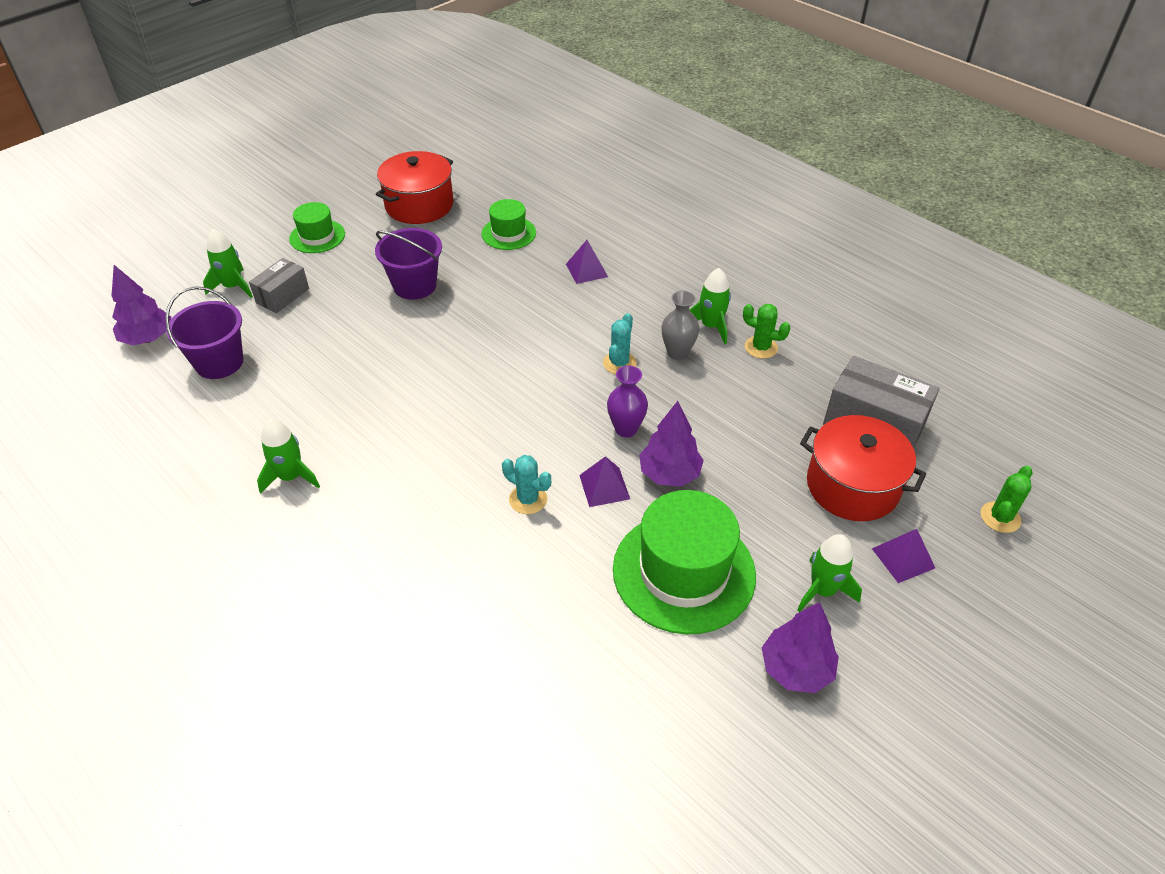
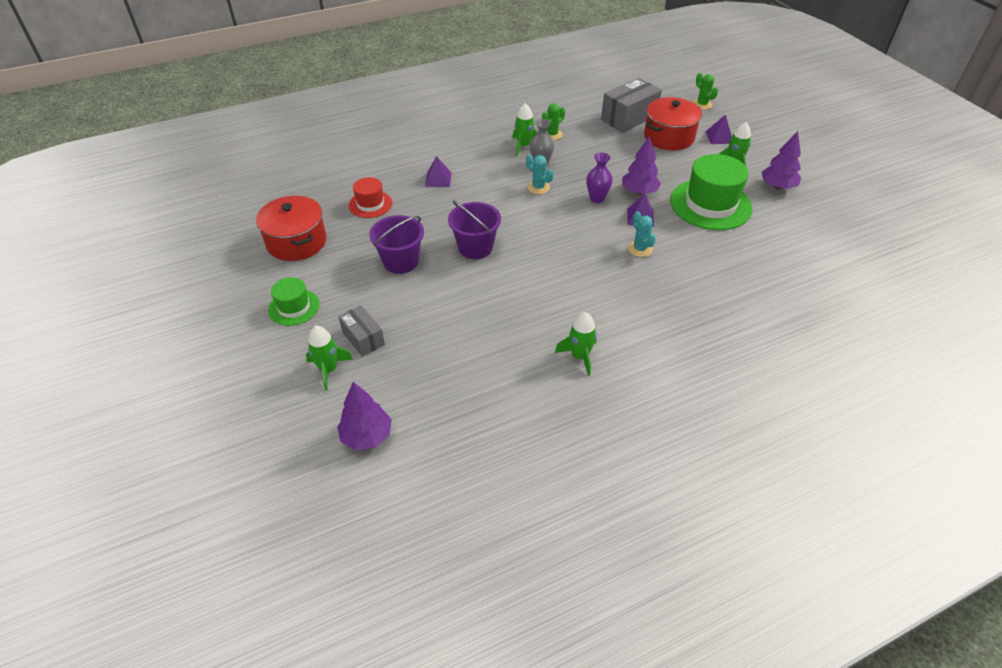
camera: 70 degrees left, 0 degrees up
(219, 362) = (428, 387): purple bucket -> purple bucket (475, 247)
(508, 233) = (370, 204): green hat -> red hat
(528, 499) = (640, 249): turquoise cactus -> turquoise cactus turned 75 degrees counterclockwise

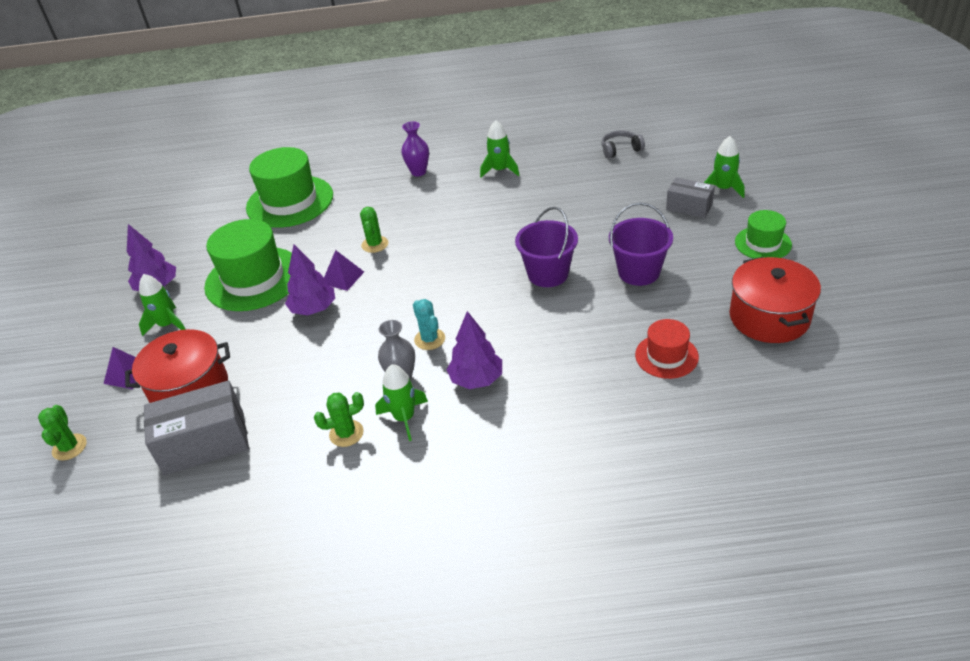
camera: 155 degrees left, 5 degrees down
(363, 338) = (689, 207): grey box -> grey box turned 45 degrees counterclockwise
(366, 436) = (691, 146): purple tree -> purple tree (476, 379)
(438, 179) = (559, 380): purple pyramid -> none
(452, 415) = (620, 149): none -> grey headphones
(597, 198) = (370, 310): purple vase -> purple vase (418, 172)
(640, 249) = (375, 244): turquoise cactus -> green cactus
(765, 278) = (290, 201): none -> green hat

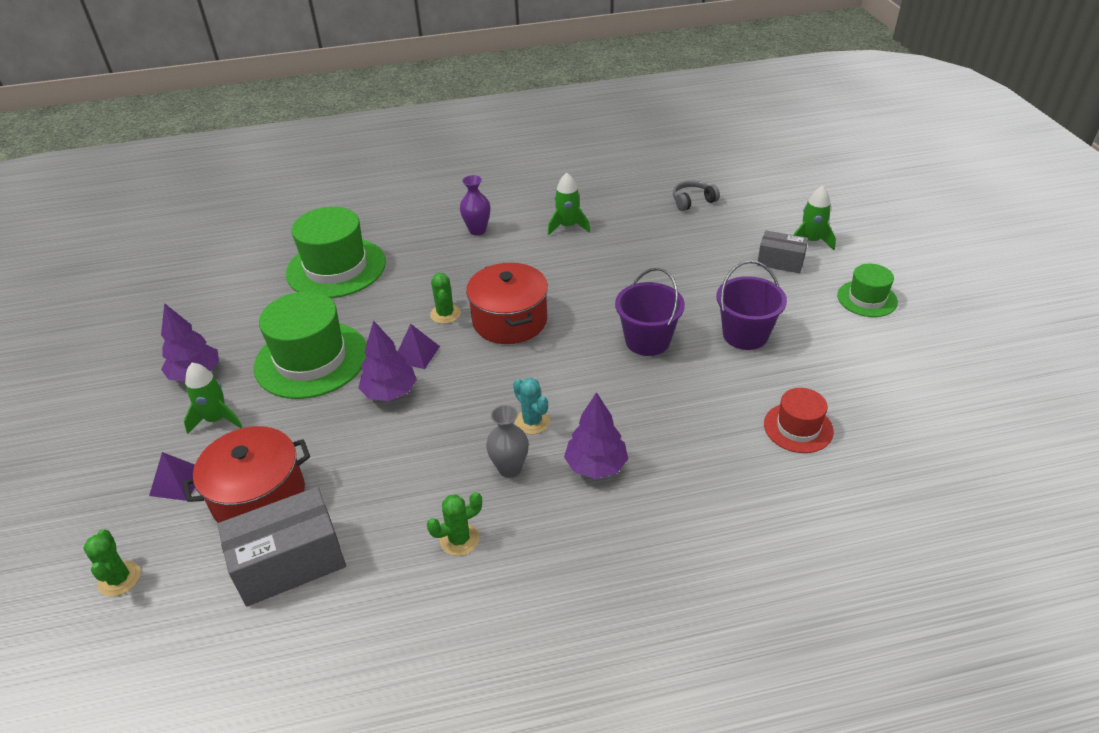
camera: 10 degrees left, 0 degrees up
(404, 418) = (523, 516): green rocket -> none
(769, 317) = (894, 379): red pot -> red pot (510, 320)

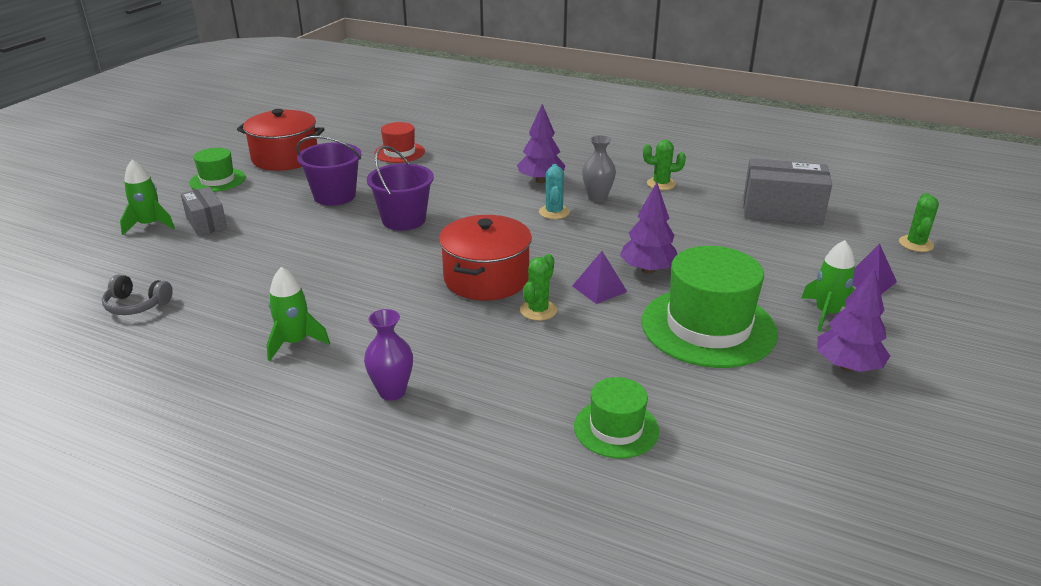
camera: 145 degrees left, 10 degrees down
(259, 497) = (796, 248): red pot -> red pot (285, 158)
(336, 268) = (616, 428): green hat -> green hat, size x0.54

